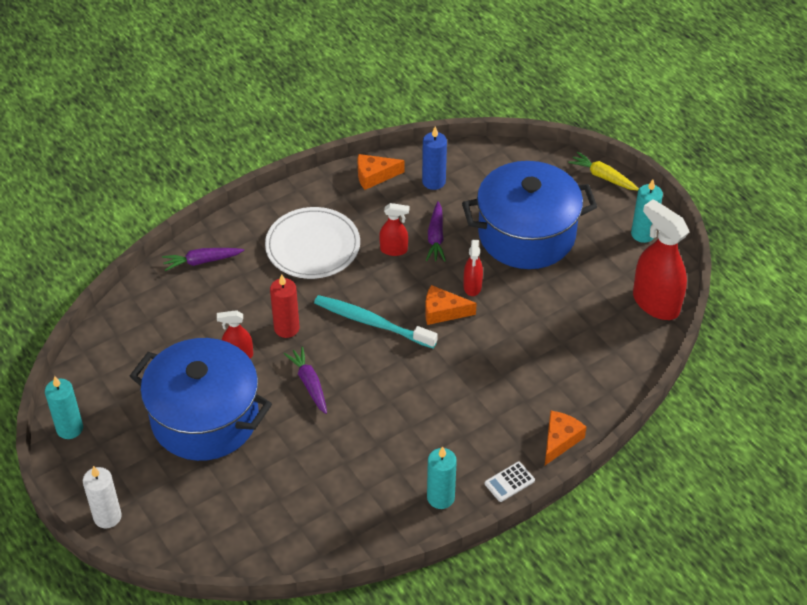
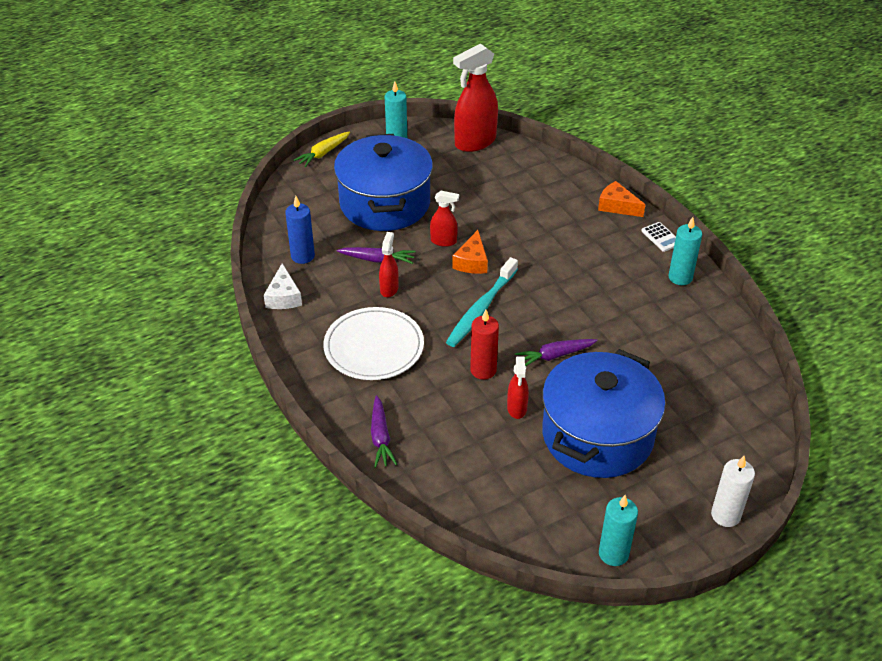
camera: 85 degrees left, 5 degrees down
(374, 176) = (283, 297): orange cheese -> white cheese

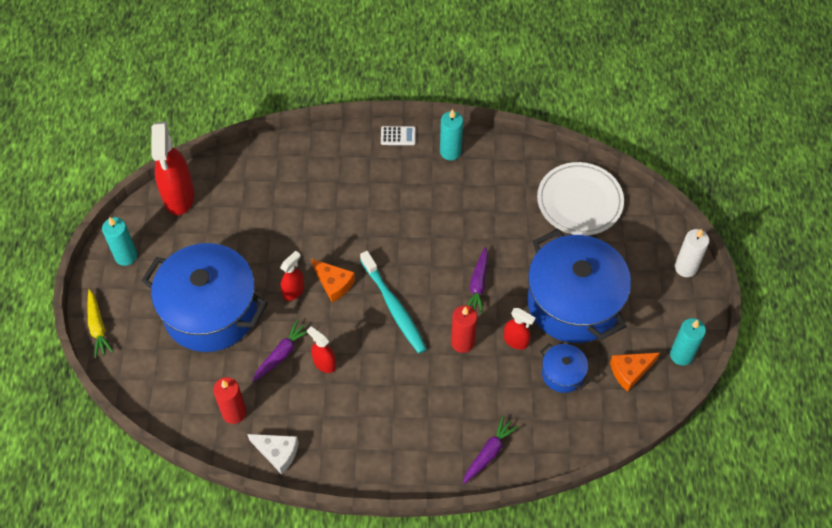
camera: 60 degrees left, 15 degrees up
(302, 256) = (234, 412): blue candle -> red candle
(374, 347) = (386, 409): white plate -> white plate (579, 201)
(380, 437) = (488, 453): purple carrot -> purple carrot turned 75 degrees counterclockwise
(509, 459) = (562, 374): none -> blue pot
(617, 206) = (341, 143): orange cheese -> orange cheese (630, 371)

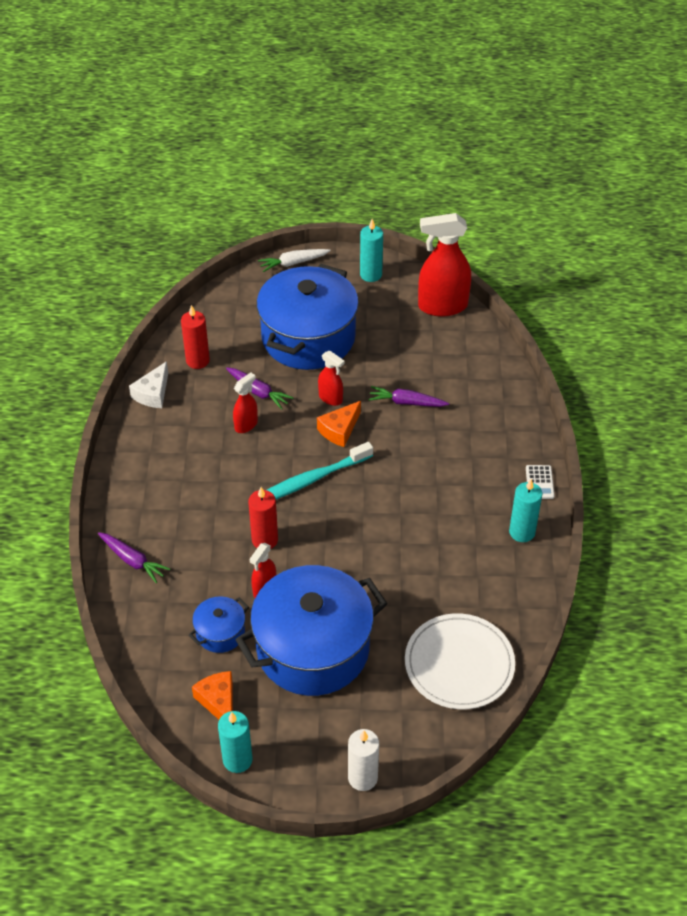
camera: 90 degrees right, 10 degrees down
(98, 327) = (293, 263): yellow carrot -> white carrot
(478, 284) = (338, 556): purple carrot -> purple carrot (407, 402)

